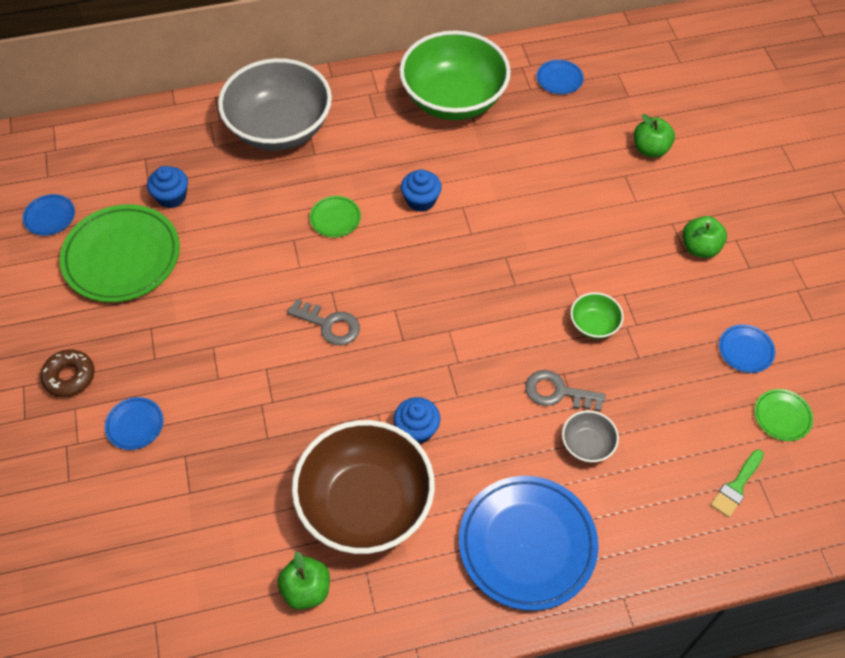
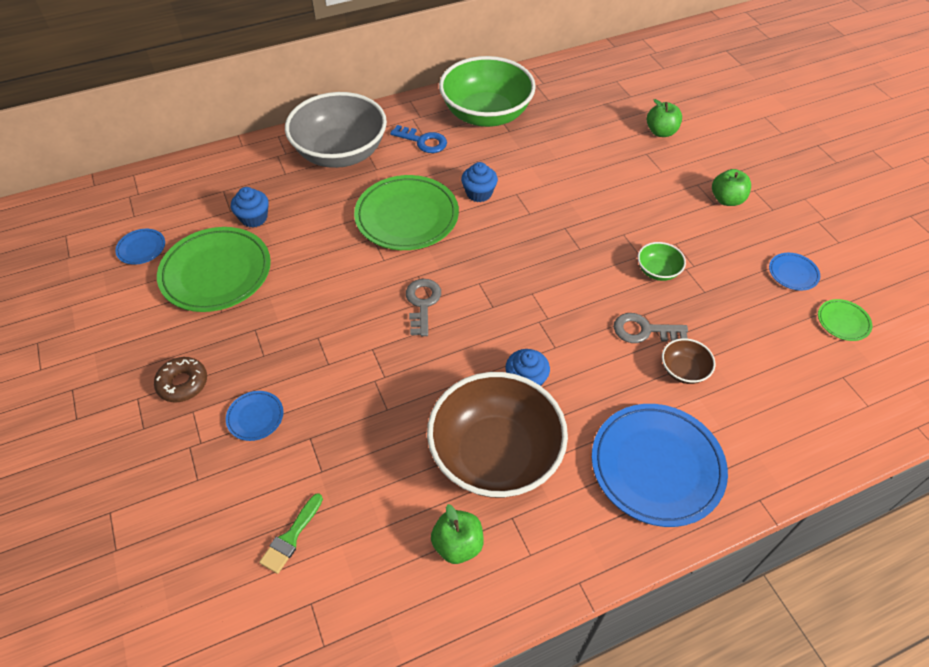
camera: 10 degrees left, 5 degrees down
(329, 325) = (422, 303): grey key -> grey key turned 105 degrees counterclockwise
(335, 218) = (407, 217): green plate -> green plate, size x2.24
(374, 125) = (423, 141): none -> blue key
(559, 79) = (570, 90): blue plate -> none
(587, 444) = (683, 370): grey bowl -> brown bowl
(736, 486) = (825, 385): green brush -> green brush (291, 537)

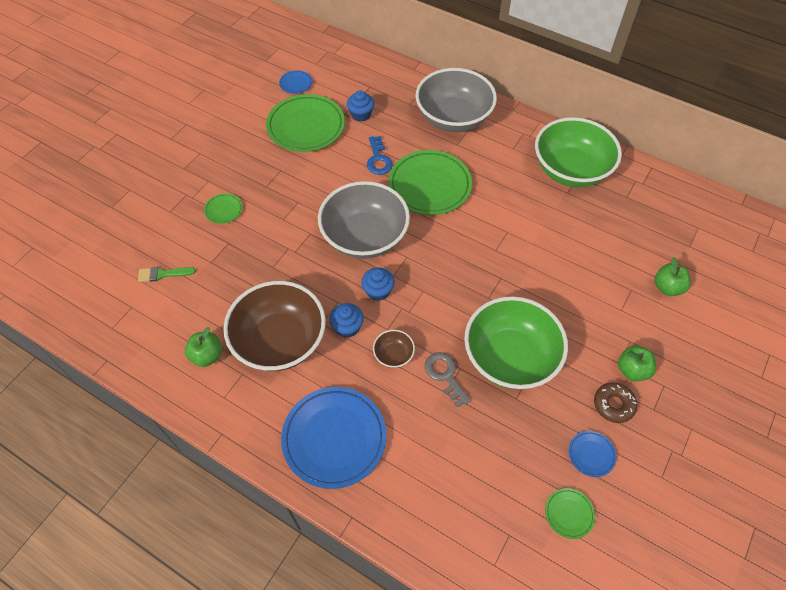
camera: 55 degrees right, 5 degrees up
(183, 383) = (222, 164): brown donut -> brown donut (613, 404)
(255, 417) = (223, 210): blue plate -> green plate
(422, 303) = (365, 237): grey key -> grey bowl
(423, 141) = (507, 152): blue key -> blue key (378, 159)
(479, 193) = (487, 211): blue cupcake -> blue cupcake (378, 291)
(657, 271) = (510, 357): green bowl -> green bowl, size x2.37
(683, 370) = (428, 418): brown bowl -> brown bowl (393, 355)

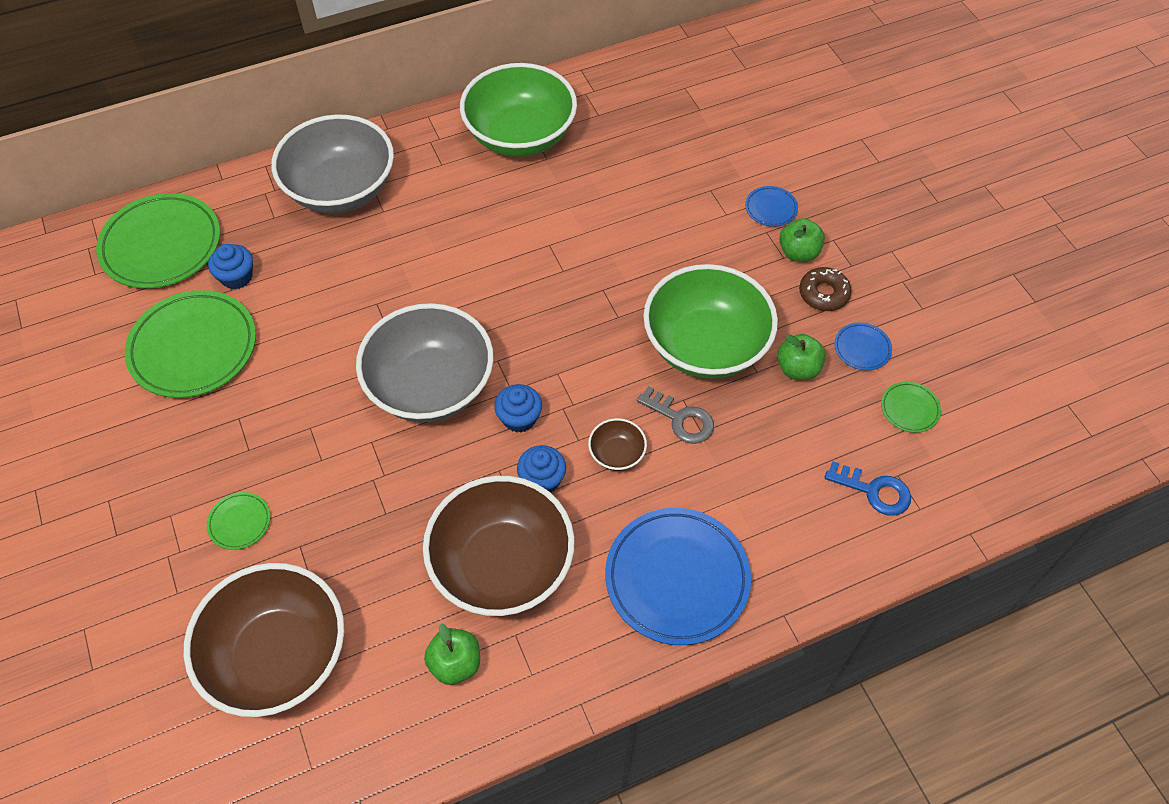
camera: 55 degrees left, 0 degrees up
(163, 274) = (278, 655): green brush -> brown bowl
(296, 84) = (105, 316): blue plate -> blue plate (771, 208)
(378, 159) = (327, 302): blue key -> blue key (874, 491)
(429, 185) = (417, 275): green plate -> green plate (161, 245)
(445, 375) = (681, 419): grey key -> grey key turned 150 degrees counterclockwise
(667, 287) = (731, 160): green apple -> green apple (797, 368)

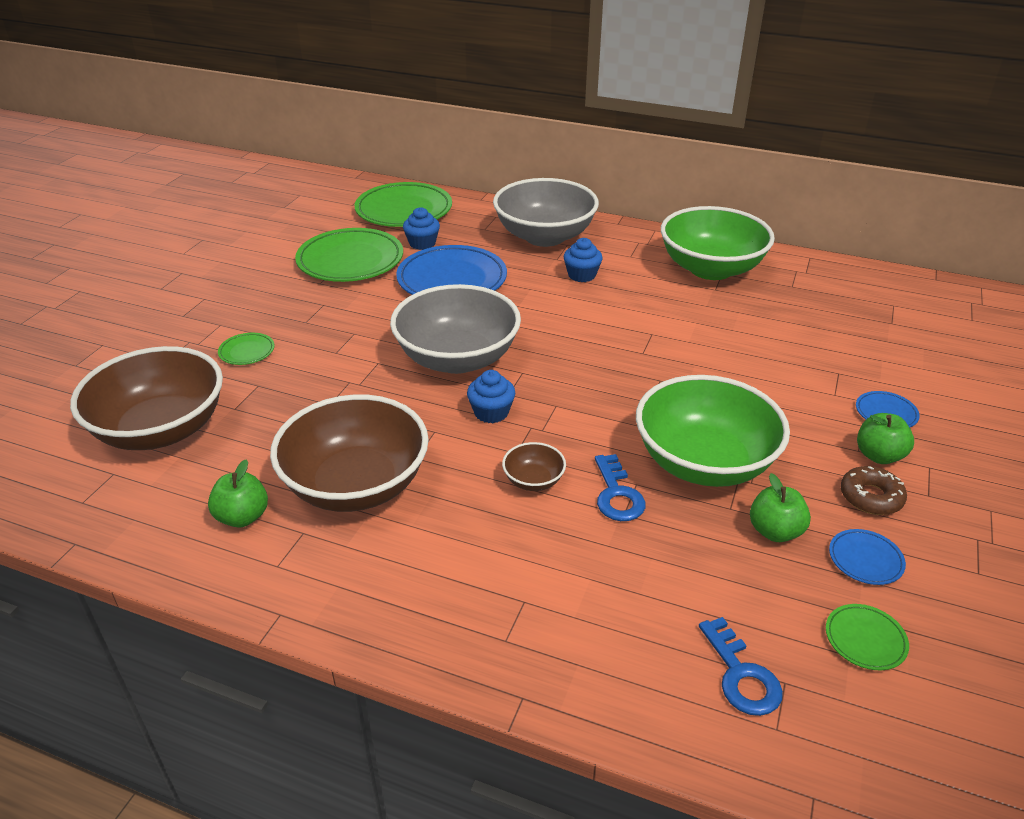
camera: 45 degrees right, 20 degrees down
(542, 479) = (456, 457): blue cupcake -> blue cupcake (581, 275)
(677, 578) = (467, 594): blue plate -> blue plate (452, 279)
(681, 419) = (617, 494): grey key -> blue key

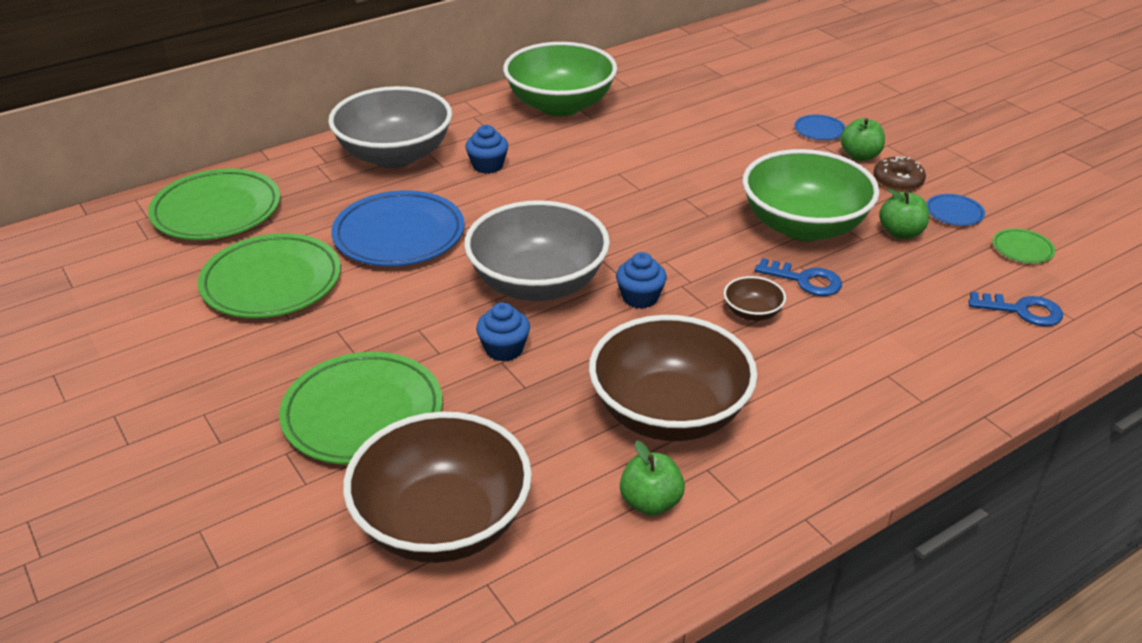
camera: 55 degrees left, 0 degrees up
(247, 351) = (363, 414): green plate -> green plate, size x2.24
(422, 243) = (304, 226): blue cupcake -> blue cupcake (504, 349)

